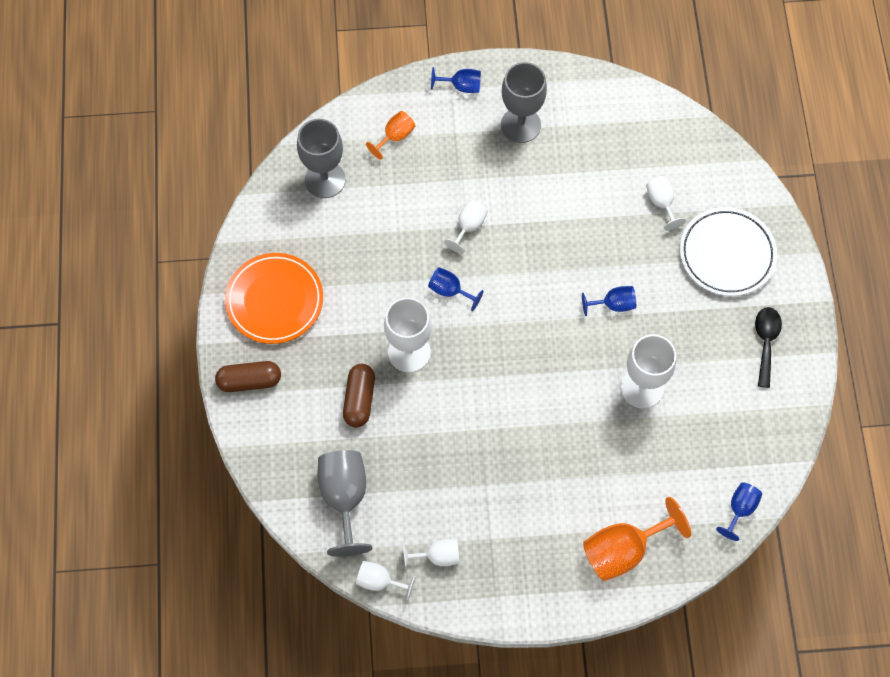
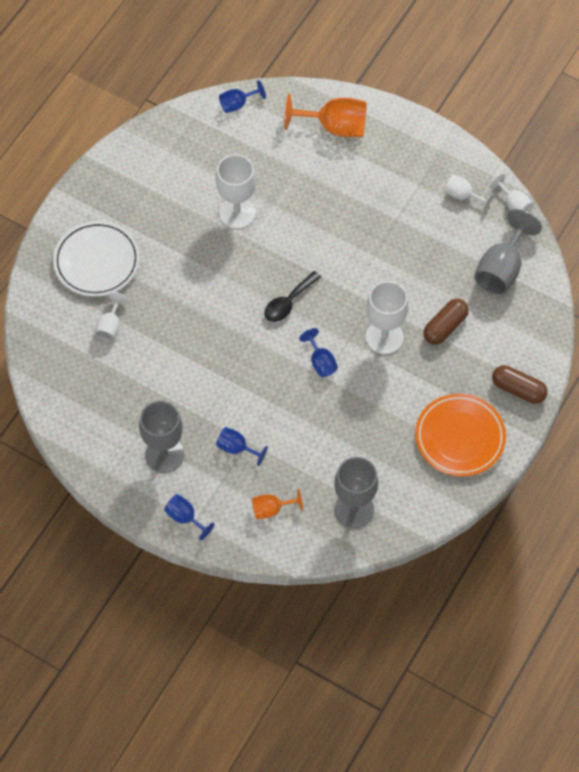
camera: 145 degrees left, 5 degrees down
(468, 226) = (269, 400): white goblet -> none
(613, 304) = (209, 278): blue goblet -> blue goblet (237, 448)
(766, 342) = (125, 189): black spoon -> black spoon (288, 302)

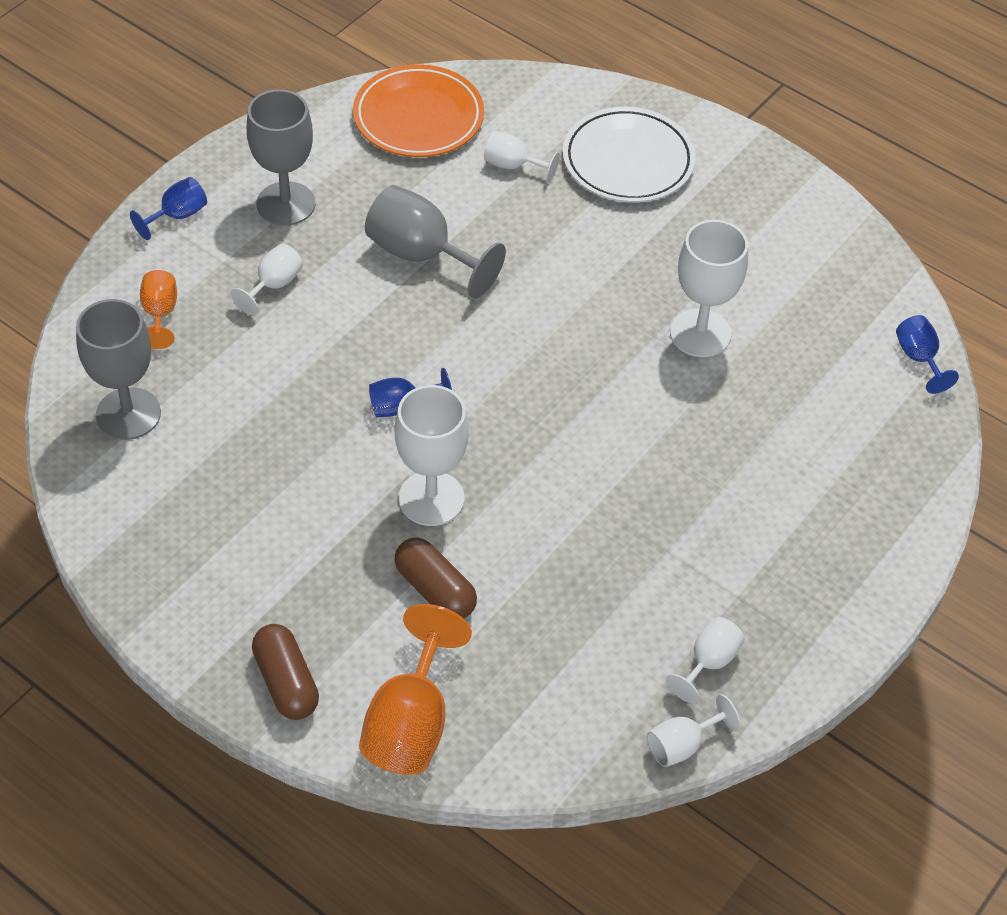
camera: 95 degrees right, 10 degrees down
(237, 448) = (274, 285): blue goblet -> white goblet
(288, 302) = (520, 378): black spoon -> none
(334, 127) = (869, 487): orange goblet -> orange goblet (410, 723)
(460, 437) = (215, 577): orange plate -> orange plate (418, 117)
(501, 269) = (541, 699): grey goblet -> grey goblet (421, 255)
(518, 389) = (286, 682): brown capsule -> brown capsule turned 60 degrees counterclockwise

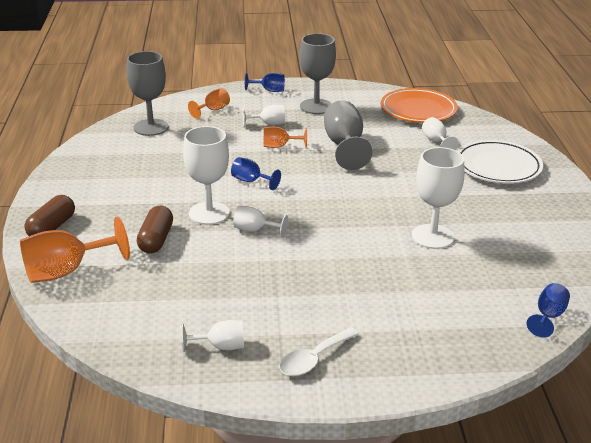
camera: 50 degrees right, 20 degrees down
(347, 317) = (279, 146): none -> orange goblet
(682, 745) = (152, 365): white goblet -> white goblet (255, 230)
(804, 597) = (313, 359): none -> white spoon

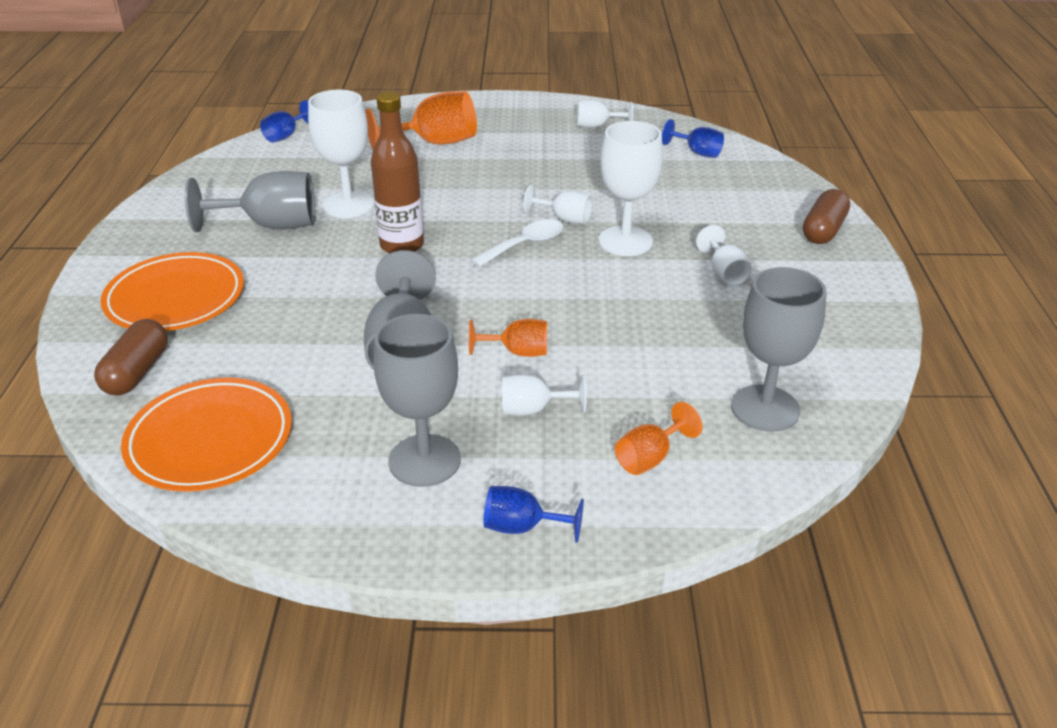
camera: 175 degrees left, 5 degrees up
(66, 271) = (773, 185): orange goblet -> orange goblet (434, 143)
(156, 240) = (685, 212): brown capsule -> brown capsule (137, 372)
(251, 181) = (569, 286): blue goblet -> blue goblet (697, 152)
(313, 359) = (516, 116): white spoon -> white spoon (525, 245)
(373, 204) = (402, 246): none -> brown bottle
(436, 142) = (236, 352): white goblet -> white goblet (724, 273)
(480, 216) = (271, 225): none -> grey goblet
(498, 166) = (175, 298): white plate -> orange plate

